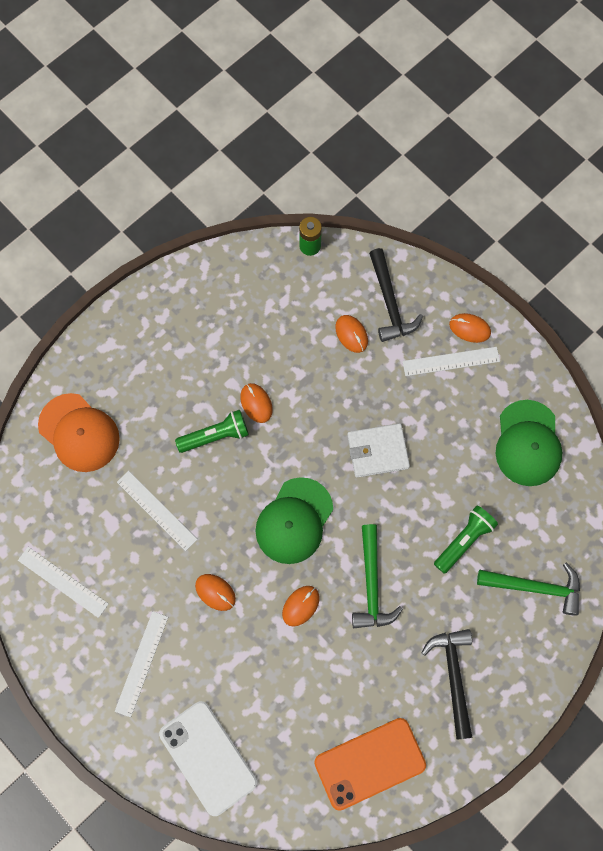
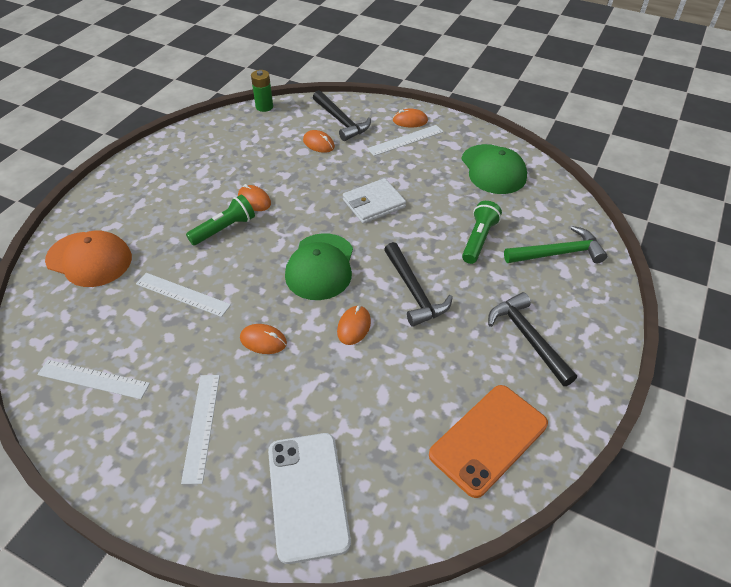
camera: 20 degrees left, 25 degrees down
(208, 757) = (308, 495): white phone -> white phone turned 45 degrees clockwise
(371, 584) = (414, 291): green hammer -> black hammer

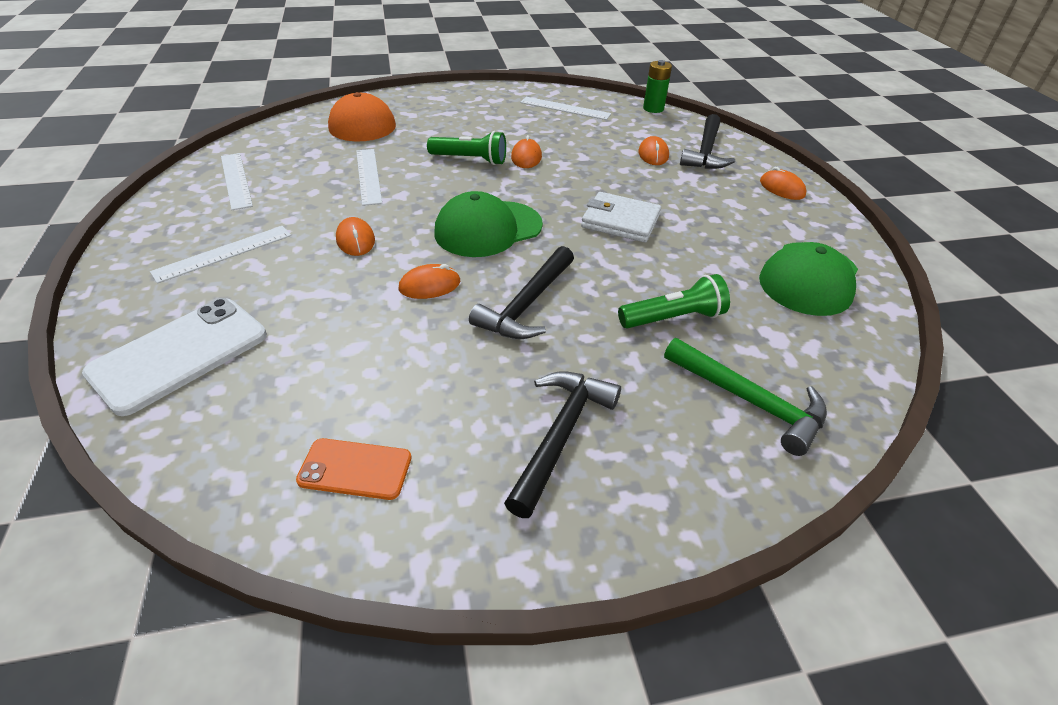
camera: 50 degrees right, 5 degrees down
(405, 140) = (747, 199): white ruler -> white ruler (565, 108)
(488, 439) = (355, 469): orange phone -> orange phone, size x0.57

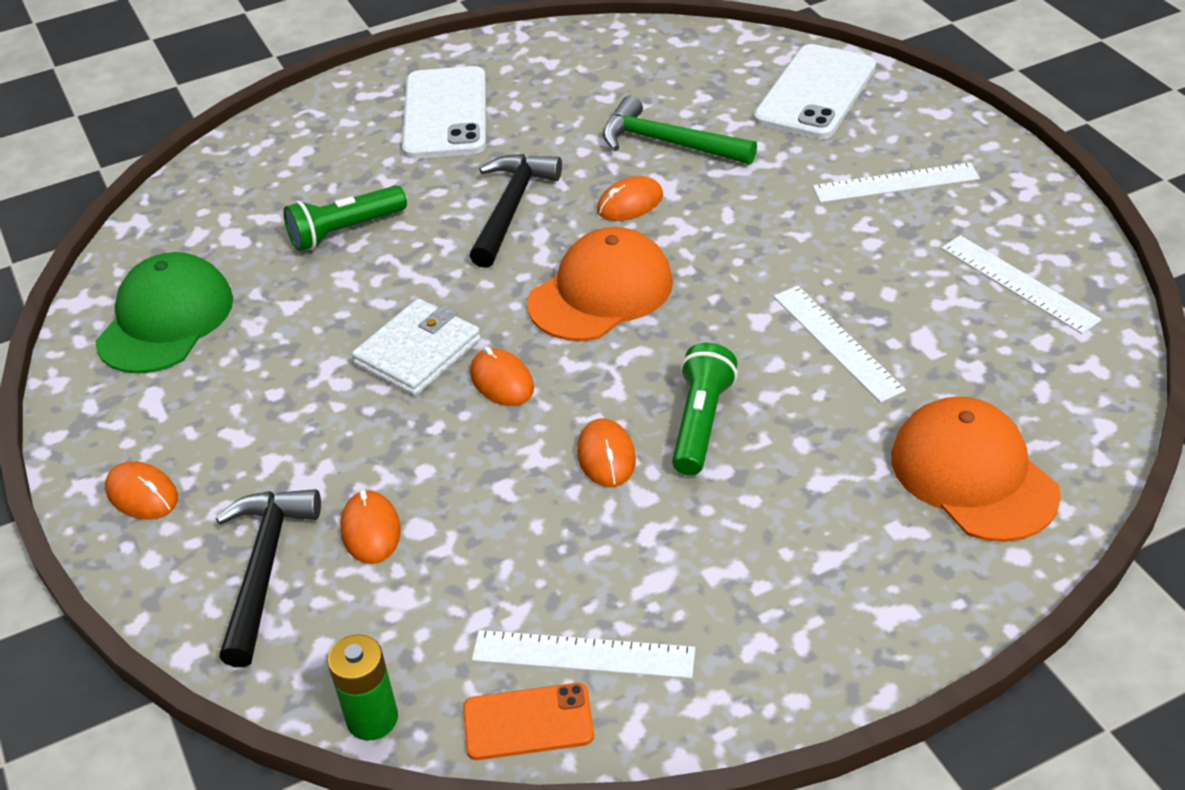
camera: 170 degrees right, 0 degrees up
(223, 253) = (896, 183): white ruler -> white ruler turned 45 degrees clockwise
(355, 240) = (760, 235): orange mouse -> orange mouse (502, 381)
(355, 469) = (597, 63): orange phone -> orange phone (528, 722)
(470, 160) = (701, 423): green flashlight -> green flashlight turned 105 degrees clockwise
(488, 229) = (601, 292): green cap -> orange cap
(560, 435) = (445, 114): black hammer -> white phone
(620, 221) = (418, 352): white wallet -> white wallet turned 60 degrees counterclockwise
(749, 401) = (277, 172): green hammer -> green hammer (668, 143)

